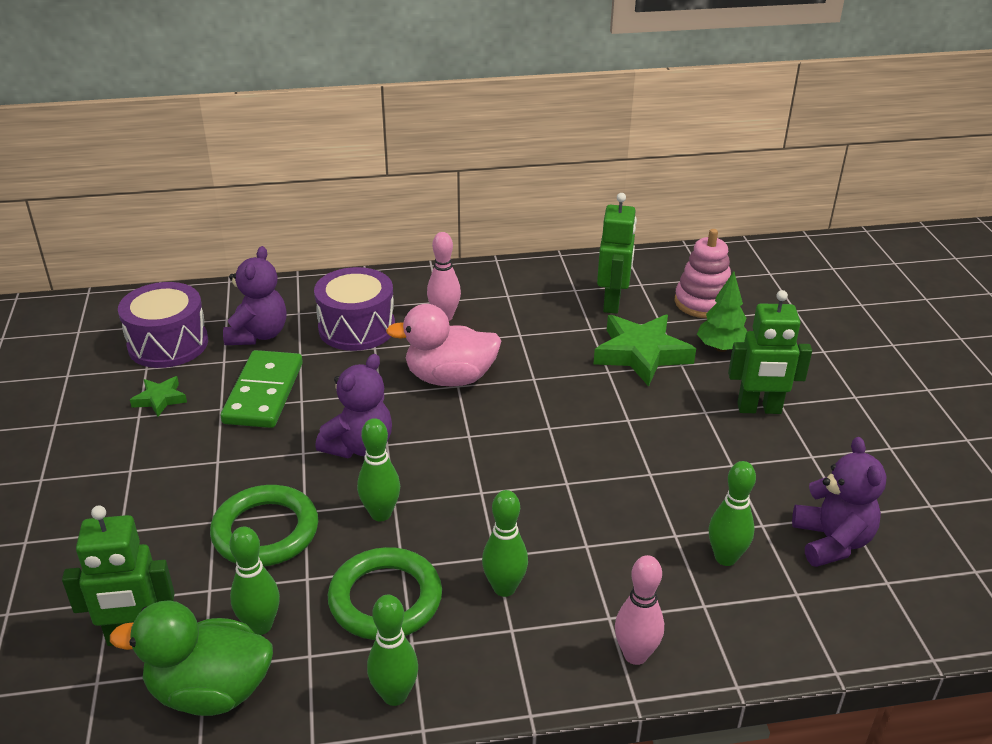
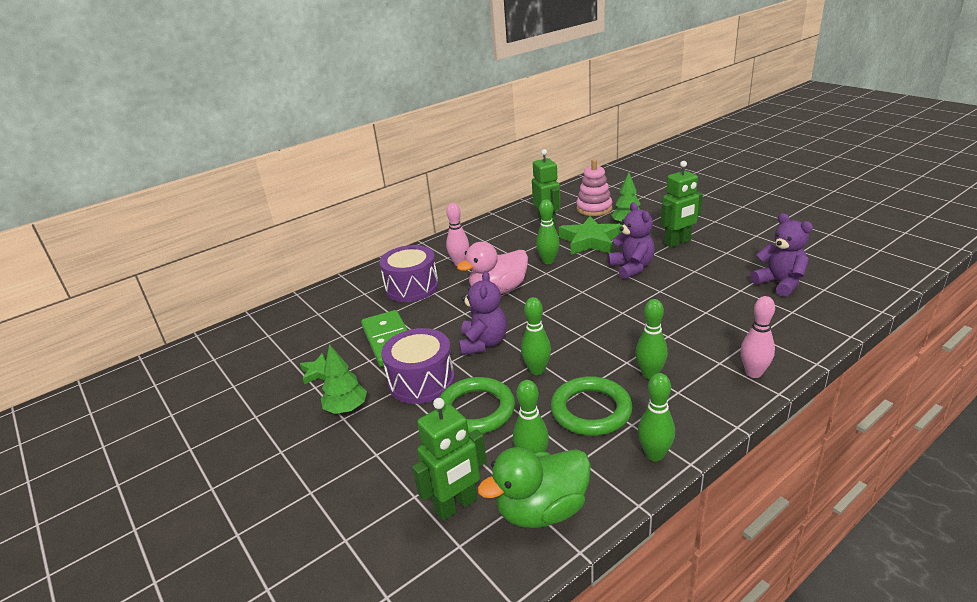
camera: 25 degrees left, 5 degrees down
(143, 460) = (347, 409): none -> green tree
(168, 344) = (291, 341): purple drum -> purple drum (421, 381)
(258, 335) = (350, 313): purple teddy bear -> purple teddy bear (631, 268)
(725, 558) = (741, 311): green bowling pin -> green bowling pin (548, 261)

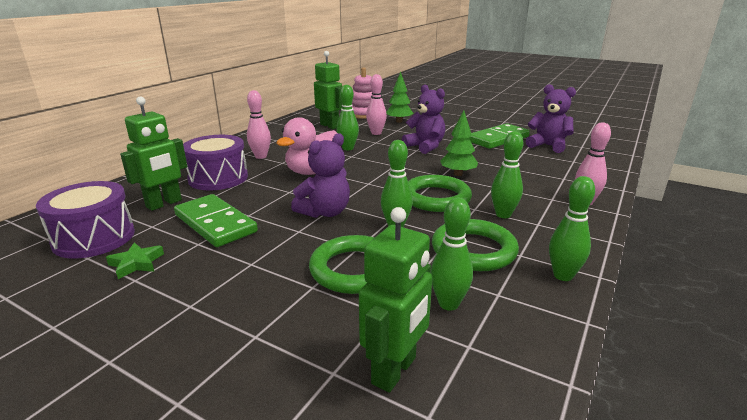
camera: 25 degrees left, 5 degrees down
(347, 409) = (190, 295): green tree -> green tree (458, 174)
(421, 381) = (274, 253): purple drum -> purple drum (94, 238)
(483, 343) = (325, 212): purple teddy bear -> purple teddy bear turned 60 degrees clockwise
(542, 510) = (497, 351): green duck -> none
(590, 241) = (376, 133): green star -> pink bowling pin
(596, 342) = (436, 198): none -> green ring
(677, 242) = (449, 129): green robot -> green robot (164, 204)
(725, 265) = (498, 139): none -> green domino

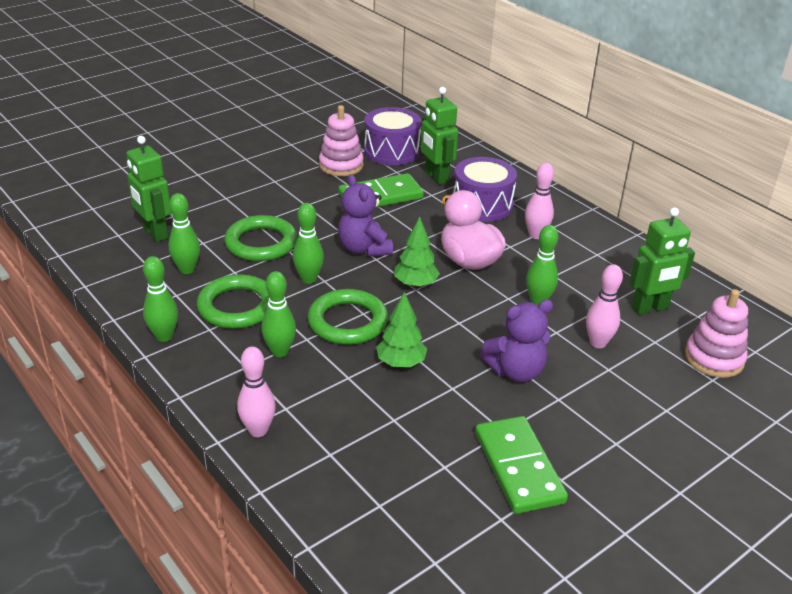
camera: 110 degrees right, 10 degrees up
(136, 263) = (341, 165): green star -> pink stacking toy
(399, 121) = (657, 386): green tree -> green tree (415, 284)
(548, 146) = (457, 515): purple teddy bear -> none

